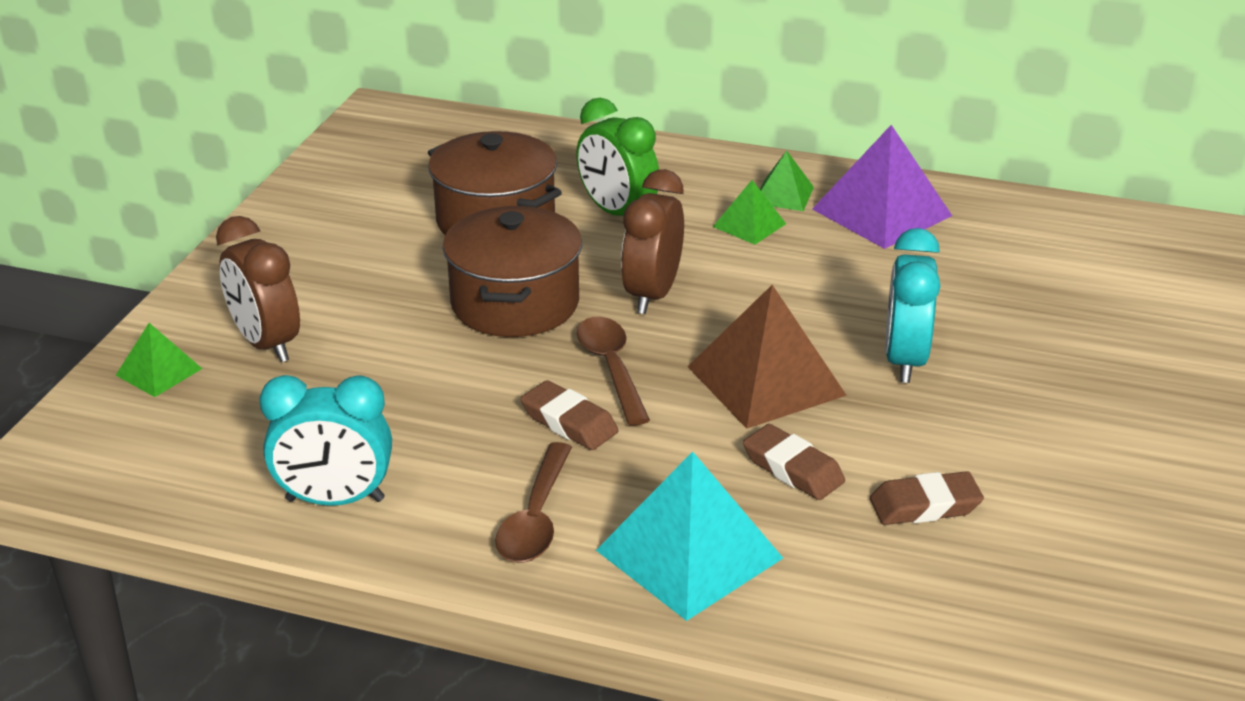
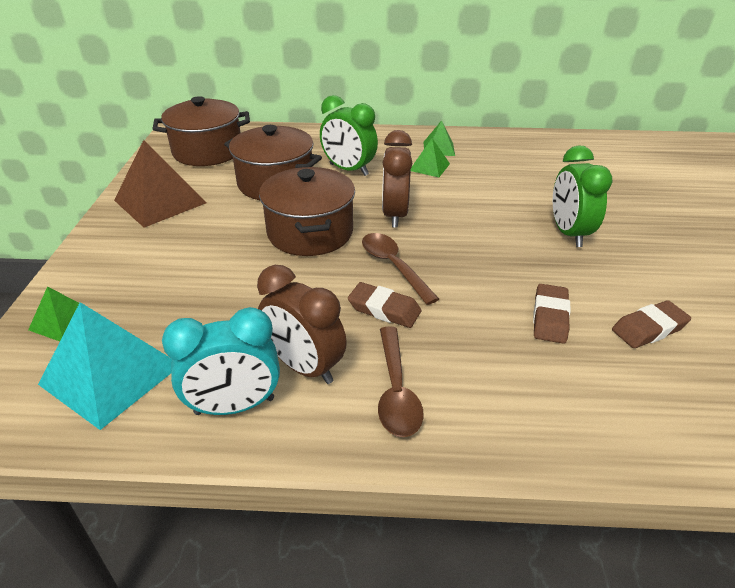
camera: 15 degrees left, 5 degrees up
(266, 344) = (144, 286): brown clock -> brown clock (304, 367)
(412, 154) = (207, 151): none -> brown pot
(689, 554) = (521, 398): turquoise pyramid -> turquoise pyramid (111, 374)
(765, 380) = (495, 259): brown pyramid -> brown pyramid (160, 201)
(793, 469) = (550, 317): brown eraser -> brown eraser turned 75 degrees clockwise
(882, 212) = (498, 151): purple pyramid -> none
(904, 360) = (568, 233): turquoise clock -> green clock

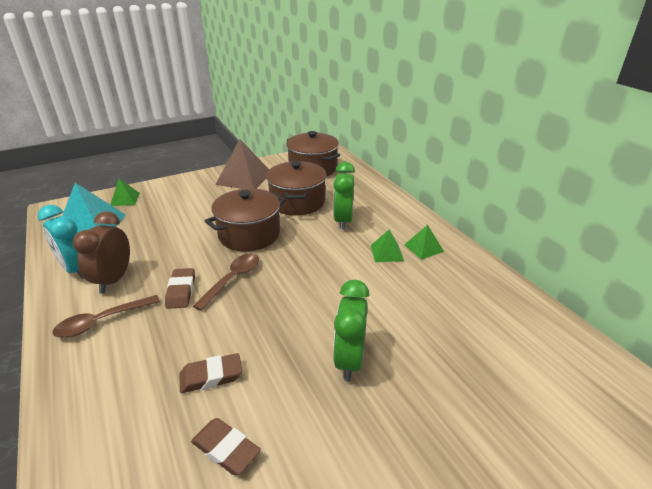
camera: 60 degrees right, 5 degrees down
(395, 215) = (299, 259): brown clock -> none
(568, 233) = (349, 360): green clock -> green clock turned 45 degrees counterclockwise

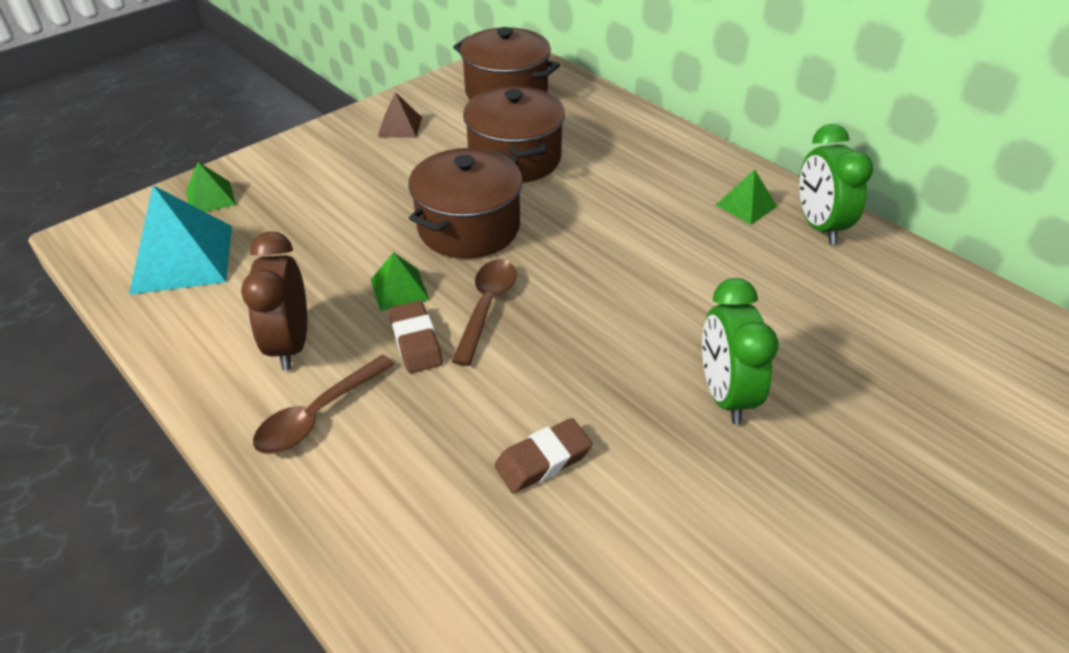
camera: 15 degrees left, 10 degrees up
(76, 269) = (211, 338): turquoise clock -> none
(226, 449) = (623, 552): brown eraser -> none
(244, 178) = (400, 126): brown pyramid -> brown pyramid, size x0.53
(343, 221) = (605, 180): green clock -> green clock (819, 226)
(387, 253) = (697, 222): green pyramid -> green pyramid (399, 289)

